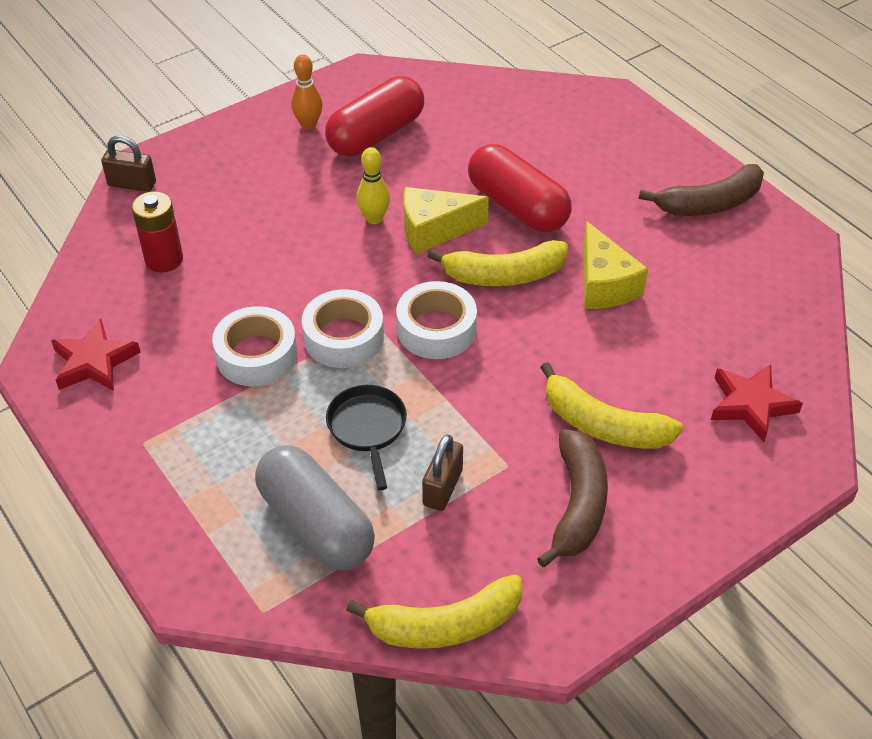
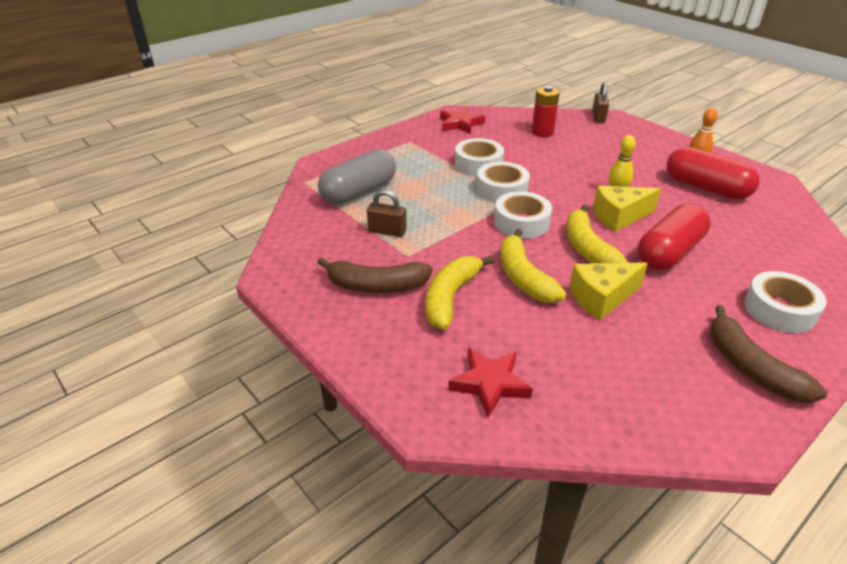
camera: 85 degrees right, 10 degrees down
(368, 428) = (430, 203): black pan -> none
(434, 230) = (619, 217): yellow cheese -> yellow cheese turned 90 degrees counterclockwise
(445, 625) = (288, 236): yellow banana -> yellow banana (523, 277)
(623, 156) = (779, 310): none -> white tape

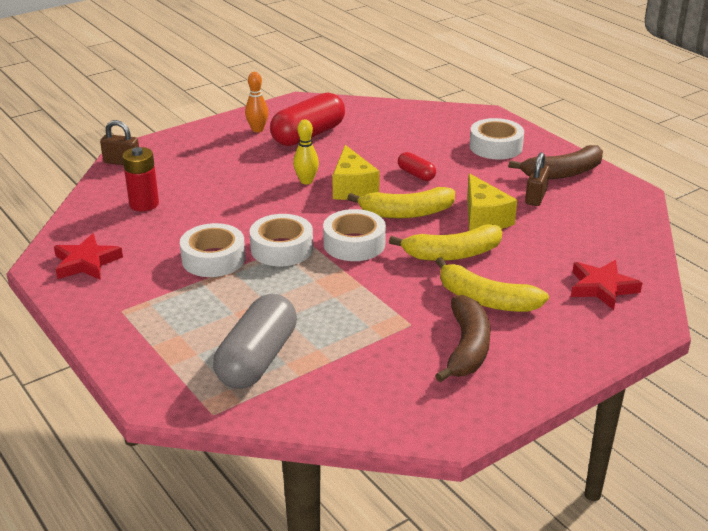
camera: 85 degrees left, 5 degrees down
(359, 192) = (257, 359): grey capsule -> grey capsule turned 60 degrees clockwise
(387, 231) = (359, 337): brown padlock -> brown padlock (536, 197)
(669, 252) = (416, 174): red capsule -> red capsule, size x0.49

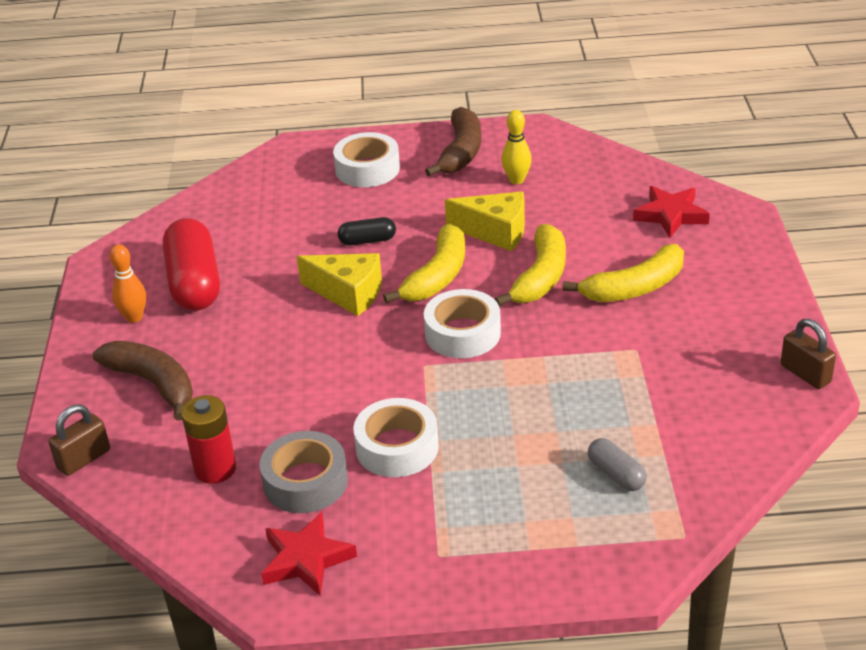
camera: 55 degrees left, 5 degrees up
(155, 238) = (305, 482): none -> grey tape
(257, 359) = (616, 474): grey capsule -> grey capsule, size x0.49
(282, 249) = (424, 388): white tape -> none
(306, 181) = (299, 321): yellow bowling pin -> yellow bowling pin (516, 180)
(416, 174) = (367, 240): red capsule -> black capsule
(467, 348) = (700, 329): brown banana -> brown banana (153, 384)
(536, 197) = (488, 186): brown padlock -> brown padlock (805, 374)

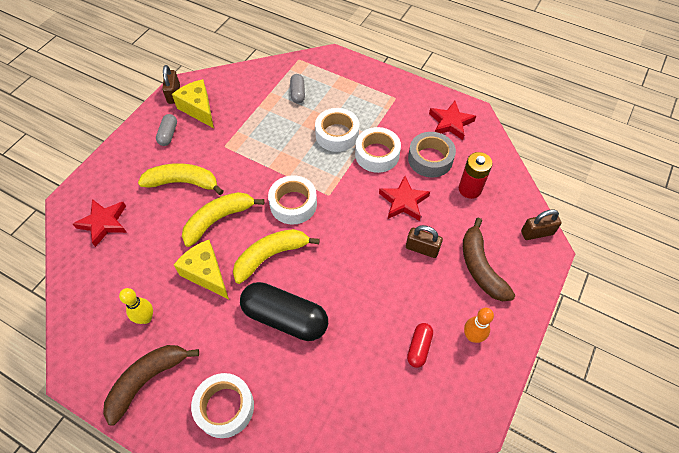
camera: 150 degrees left, 20 degrees up
(194, 283) = (419, 347): red capsule -> red capsule, size x0.49
(246, 367) = (422, 248): none -> brown padlock
(309, 406) = (403, 201): none -> red star
(348, 293) = (330, 274): yellow cheese -> yellow cheese (198, 109)
(367, 240) = (285, 318): black capsule -> black capsule, size x2.04
(486, 444) = (337, 134): none -> white tape
(732, 324) = (168, 134): none -> grey capsule

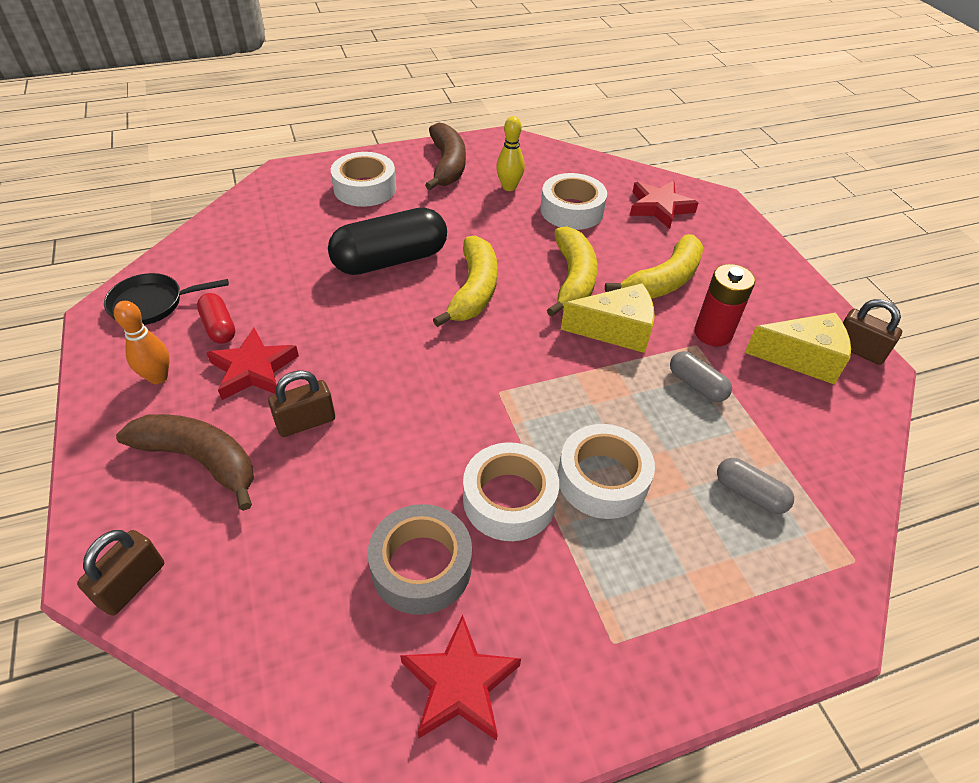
camera: 130 degrees right, 10 degrees down
(168, 134) = (768, 307): grey capsule -> grey capsule (696, 385)
(206, 273) = (511, 239): yellow cheese -> yellow cheese (616, 330)
(293, 204) = (524, 349): white tape -> white tape (572, 210)
(403, 201) = (392, 462): red star -> red star (253, 369)
(444, 404) = (152, 304): none -> black pan
(470, 189) = (306, 568): red battery -> red battery (713, 333)

